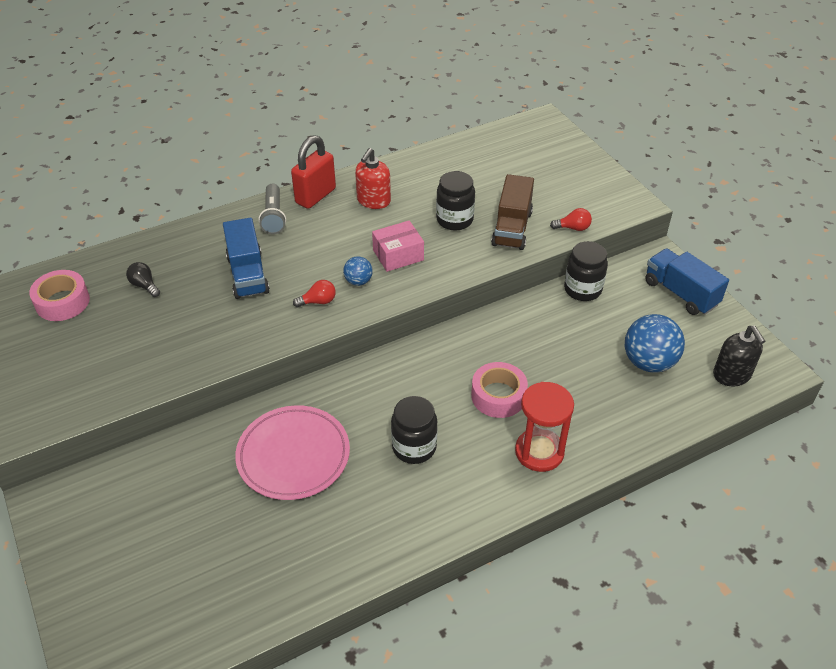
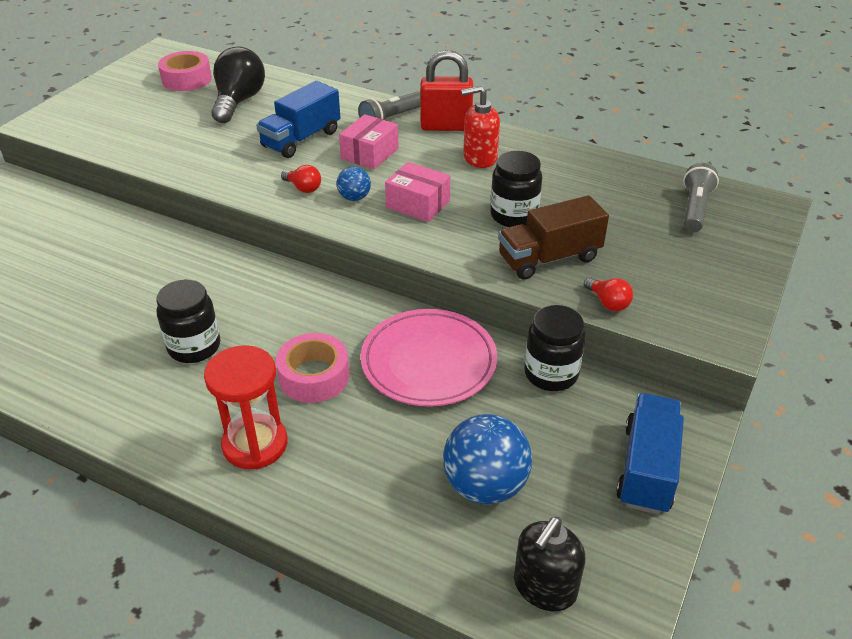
camera: 55 degrees right, 5 degrees down
(144, 285) = (238, 102): black light bulb -> black light bulb, size x2.10
(293, 455) = (131, 277): pink plate -> pink plate (428, 362)
(309, 248) = (370, 154): none -> pink box
(519, 147) = (695, 209): none -> grey flashlight

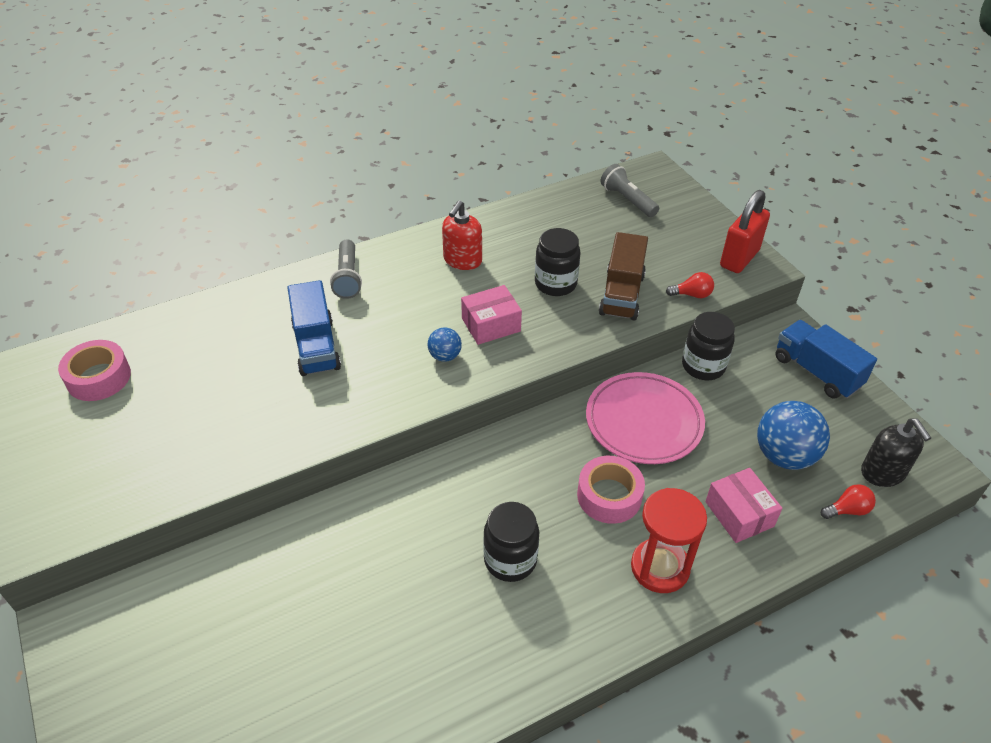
camera: 55 degrees left, 5 degrees up
(238, 102) = (196, 358): black light bulb -> none
(303, 188) = (398, 380): red light bulb -> red light bulb (847, 510)
(370, 154) = (388, 316): pink box -> pink box (739, 514)
(446, 126) = (396, 254): red padlock -> red padlock (739, 258)

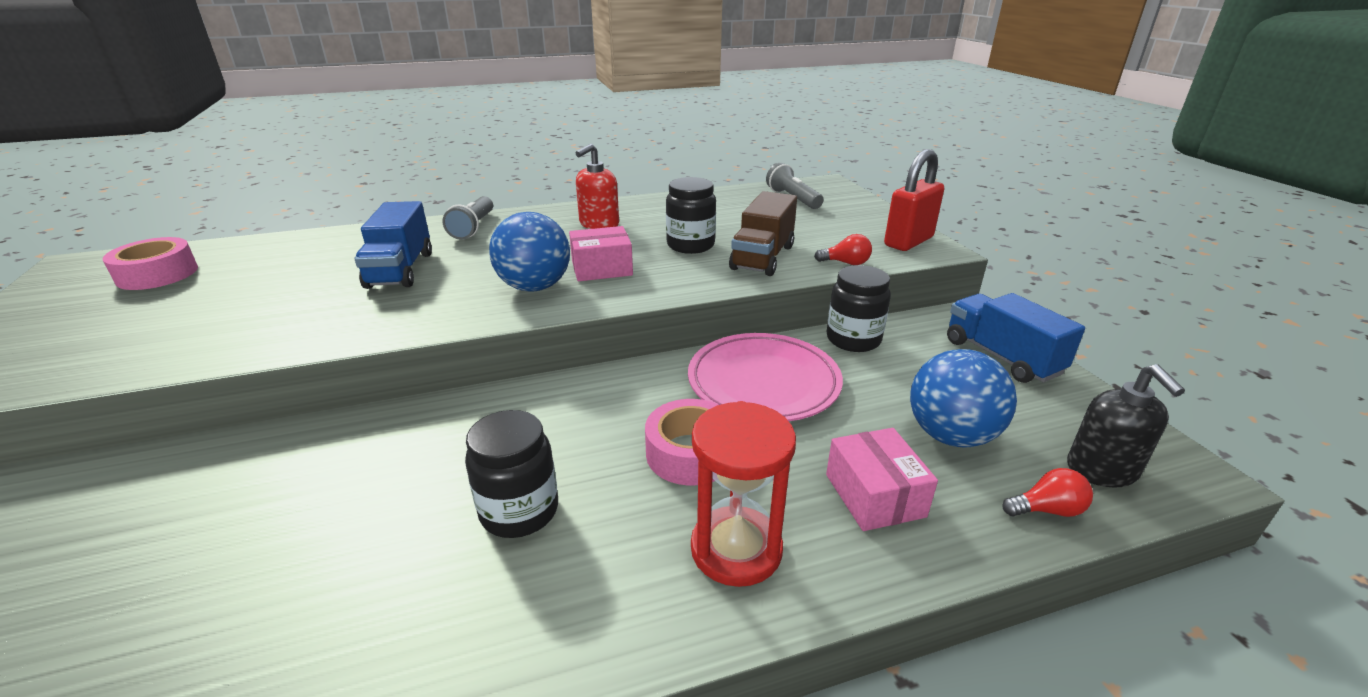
camera: 10 degrees right, 15 degrees down
(445, 356) = (535, 287): blue ball -> blue ball, size x1.91

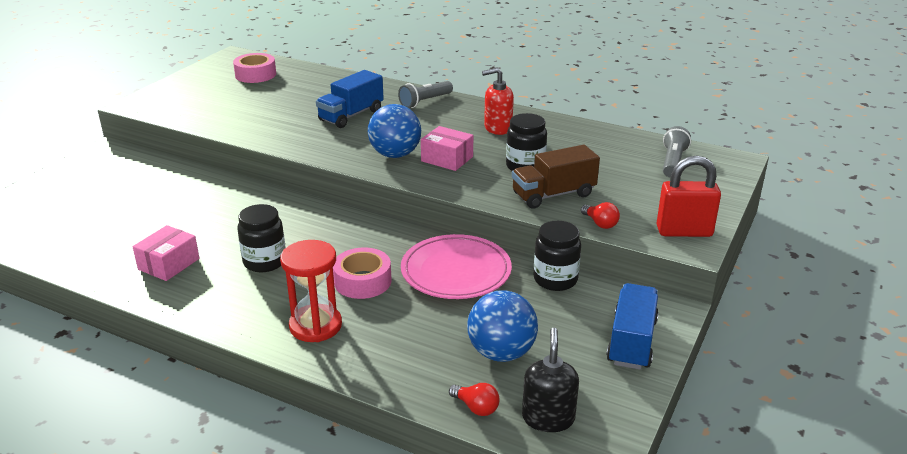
camera: 45 degrees right, 0 degrees up
(874, 495) = (408, 348): pink box -> pink box (169, 264)
(1102, 470) = (548, 418): black soap dispenser -> black soap dispenser turned 150 degrees clockwise

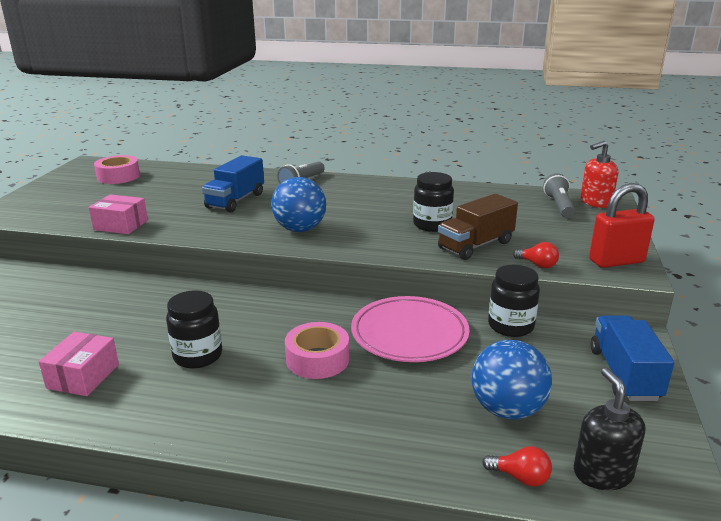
camera: 15 degrees left, 5 degrees down
(315, 326) = (290, 417): red hourglass -> none
(447, 159) = (353, 227): pink box -> pink box (121, 225)
(497, 128) = (384, 196): red soap dispenser -> red soap dispenser (595, 202)

